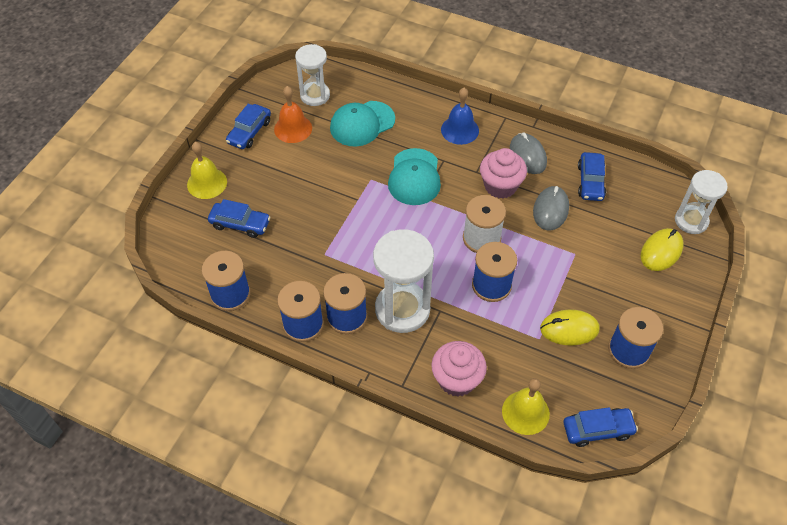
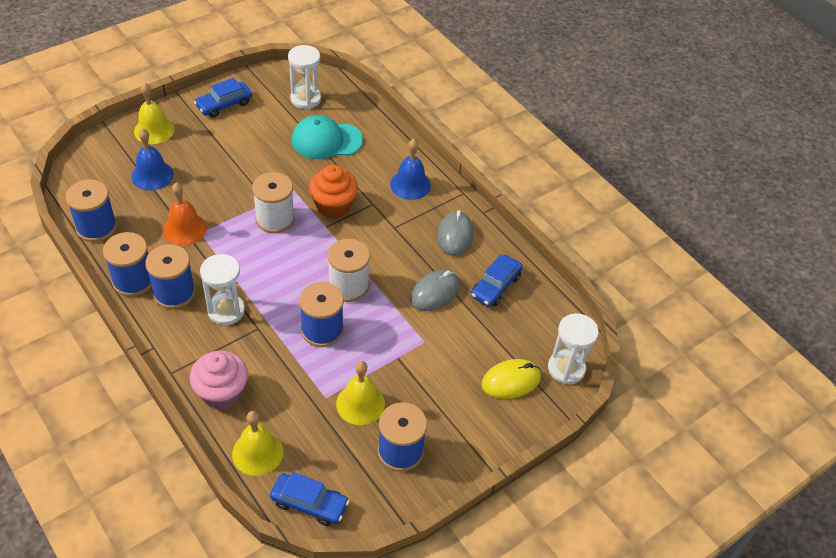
camera: 25 degrees right, 5 degrees down
(240, 224) = (152, 175): blue car -> blue bell
(293, 128) = (263, 118): orange bell -> orange bell (185, 229)
(376, 211) = (275, 219): none -> white spool
(402, 309) = (226, 310): white hourglass -> white hourglass, size x0.65
(414, 177) = (333, 206): turquoise cap -> orange cupcake
(500, 186) = (405, 250): pink cupcake -> none
(569, 329) = (360, 403): yellow mouse -> yellow bell

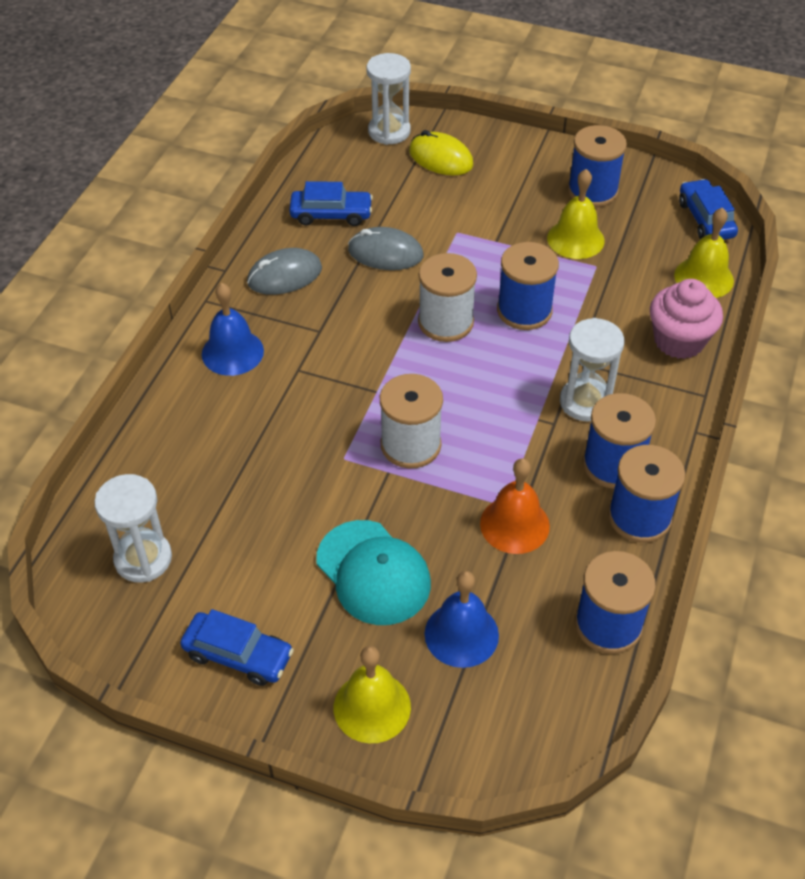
camera: 120 degrees left, 0 degrees up
(326, 140) = (218, 480): turquoise cap -> turquoise cap (373, 573)
(333, 206) = (336, 402): orange cupcake -> none

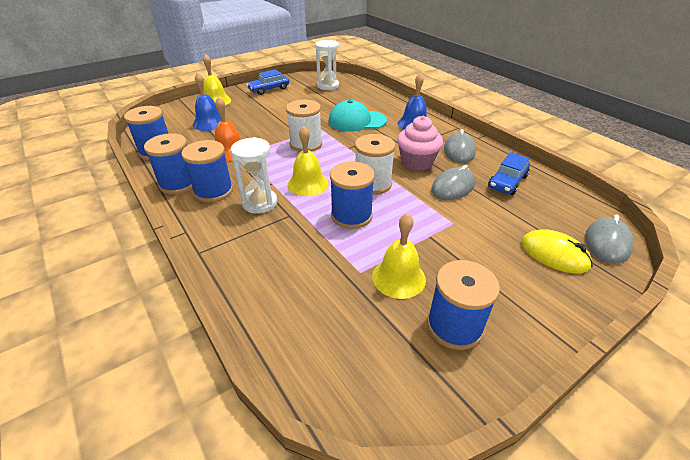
camera: 125 degrees right, 10 degrees down
(373, 573) = (260, 117): turquoise cap -> turquoise cap (357, 121)
(389, 131) = (607, 243): white hourglass -> grey mouse
(440, 158) = (554, 254): yellow mouse -> yellow mouse turned 60 degrees clockwise
(679, 341) = (249, 269): pink cupcake -> pink cupcake (416, 162)
(704, 277) = (285, 330): yellow bell -> yellow bell (308, 184)
(705, 219) = (350, 392): blue car -> none

